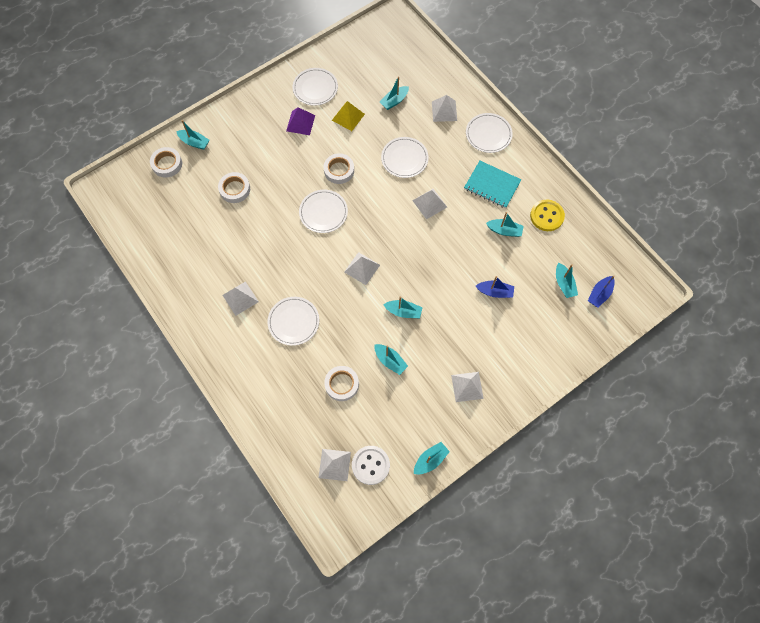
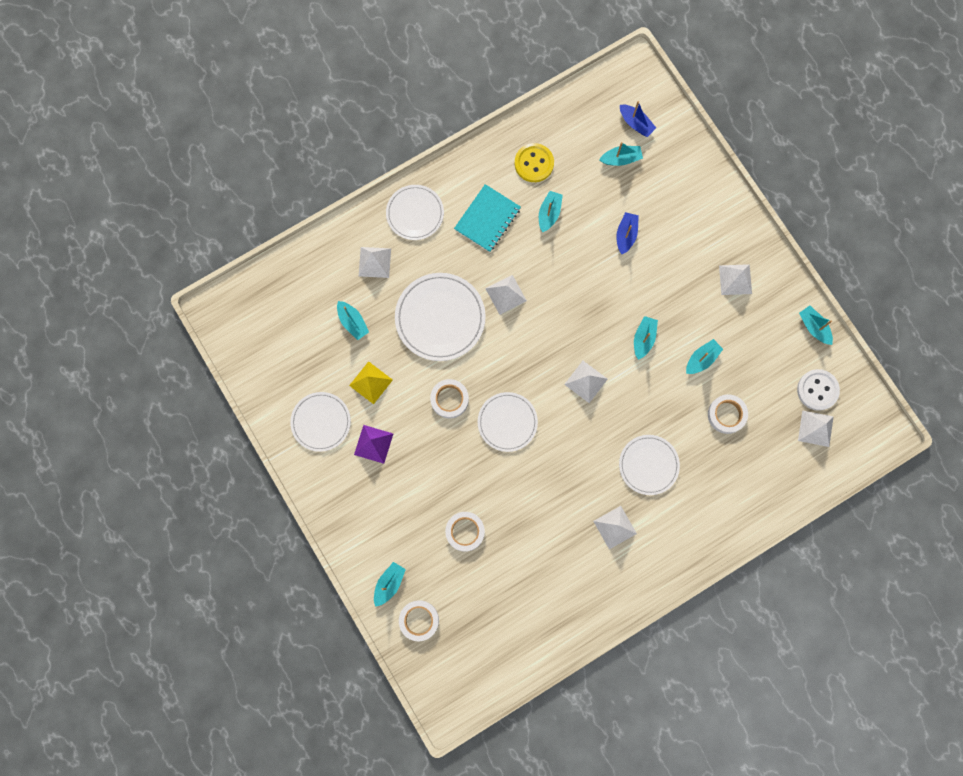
camera: 85 degrees left, 10 degrees up
(404, 159) = (440, 318): white plate -> white plate, size x1.53

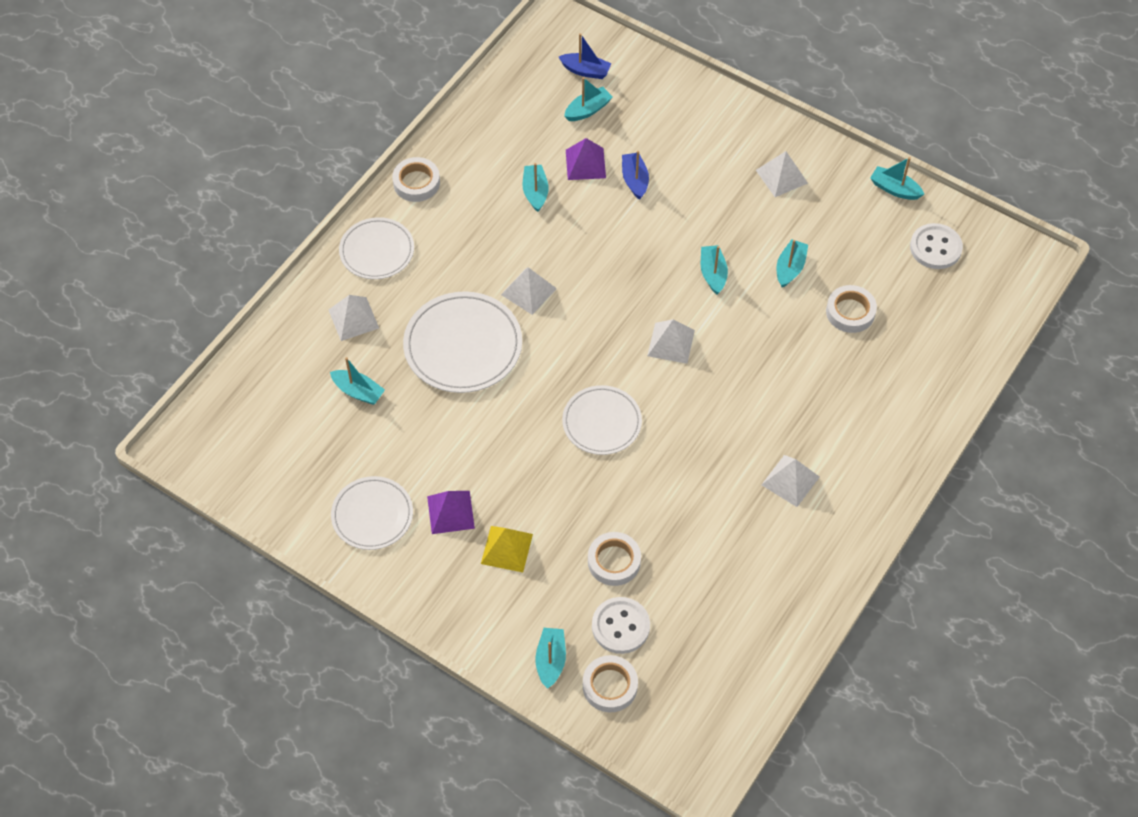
camera: 25 degrees left, 20 degrees down
(371, 382) = (413, 447): yellow pyramid -> yellow pyramid (507, 548)
(446, 581) = (620, 626): none -> white button
(449, 399) = (519, 426): white tape -> white tape (416, 183)
(487, 219) = (466, 224): turquoise notebook -> none
(534, 163) = (491, 150): yellow button -> none
(597, 205) = (585, 164): none -> purple pyramid
(648, 465) = (792, 399): white plate -> none
(815, 428) = (956, 286): white pyramid -> none

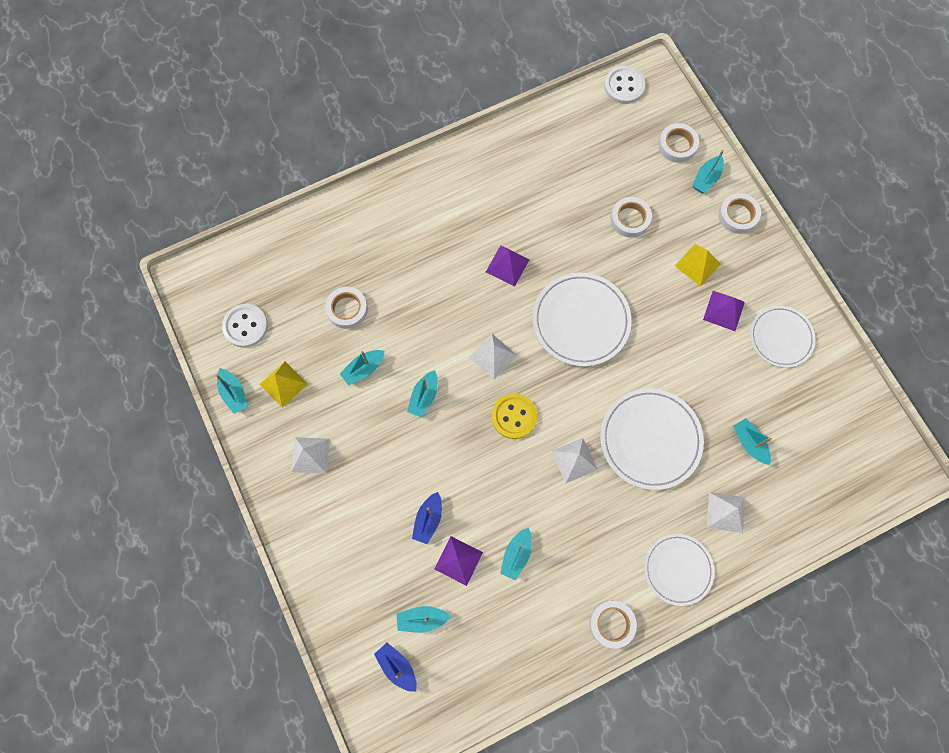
camera: 150 degrees left, 15 degrees up
(489, 633) = (738, 215): none -> white tape
(602, 422) = (581, 321): white plate -> white plate, size x1.53
(612, 300) = (514, 416): none -> yellow button
(620, 626) = (649, 177): white button -> white button (624, 86)
(717, 439) = (507, 265): none -> purple pyramid
(790, 480) = (478, 211): white pyramid -> none
(855, 218) = (283, 384): none -> yellow pyramid

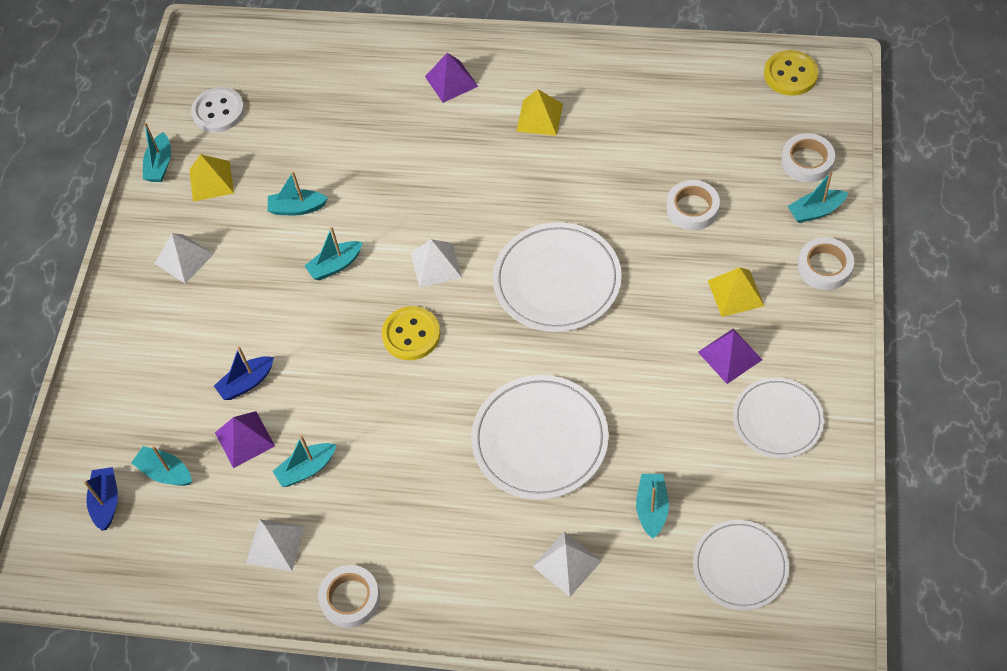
camera: 40 degrees right, 15 degrees down
(347, 309) = (325, 145): white tape -> none
(482, 206) = (539, 117): none -> yellow pyramid
(507, 265) = (520, 187): purple pyramid -> purple pyramid (451, 81)
(574, 460) = (440, 412): white pyramid -> white pyramid (275, 544)
(624, 86) = (790, 74): white button -> yellow button
(678, 569) = (466, 589): white plate -> white plate (740, 566)

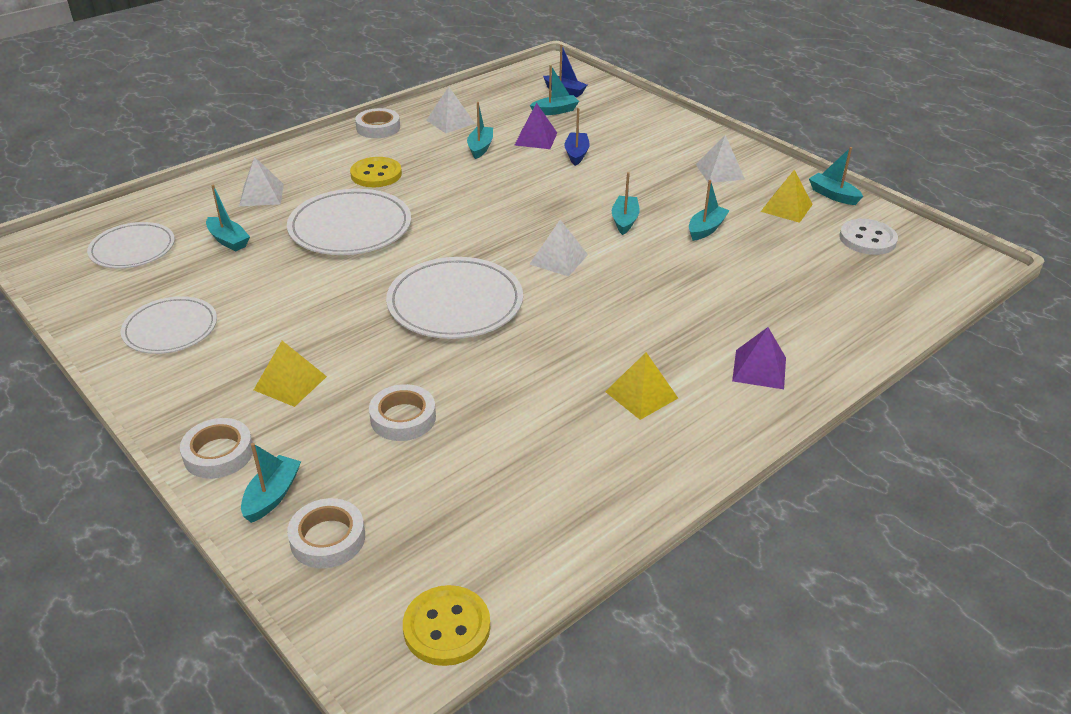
camera: 125 degrees right, 20 degrees down
(411, 334) = (514, 221): yellow button -> yellow button (376, 174)
(730, 355) = (252, 342): purple pyramid -> none

